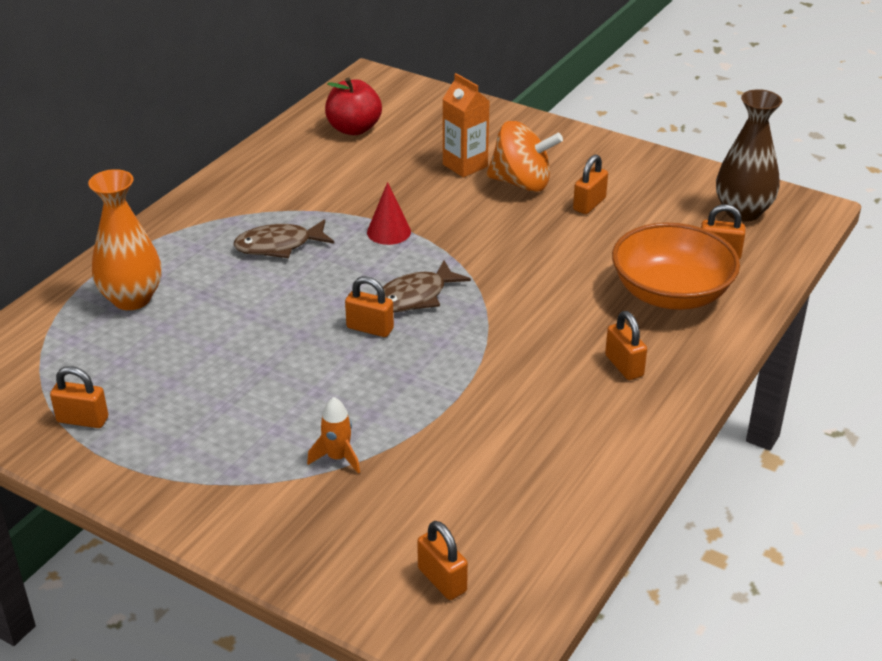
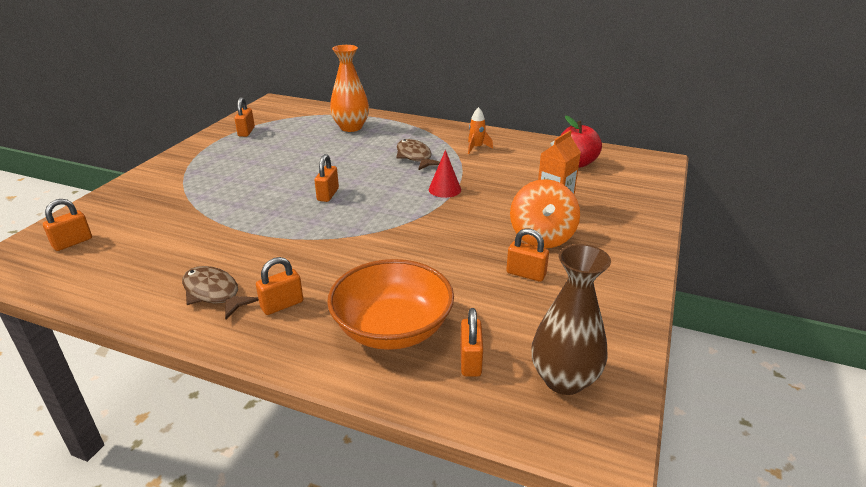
camera: 80 degrees right, 5 degrees down
(337, 458) = (198, 198): orange rocket -> orange rocket (476, 148)
(415, 296) = (366, 206): brown fish -> brown fish (214, 293)

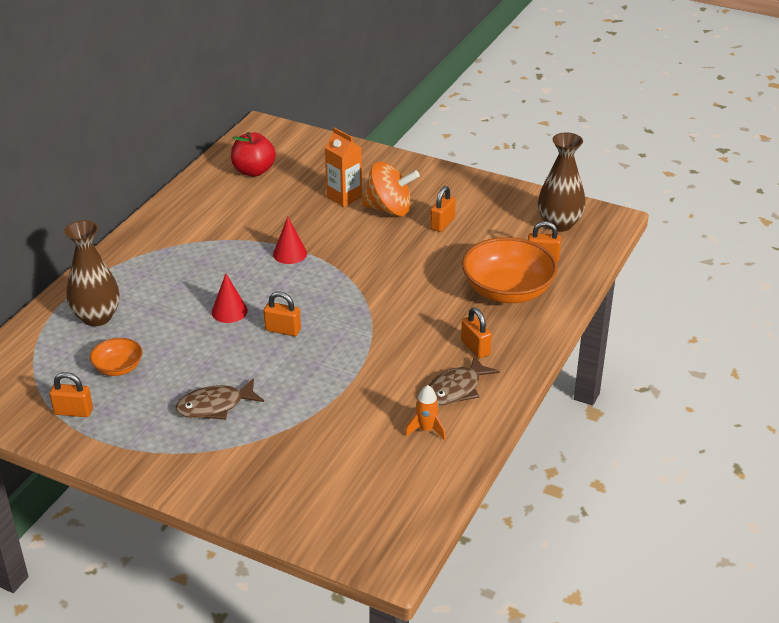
camera: 85 degrees left, 5 degrees up
(72, 242) = (353, 510): orange padlock -> none
(290, 139) = (118, 368): none -> orange bowl
(351, 127) = (97, 317): orange vase -> brown vase
(356, 171) = (229, 311): none -> red cone
(415, 157) = (205, 269): brown fish -> brown fish (215, 406)
(476, 148) = (195, 226): orange rocket -> orange rocket (426, 429)

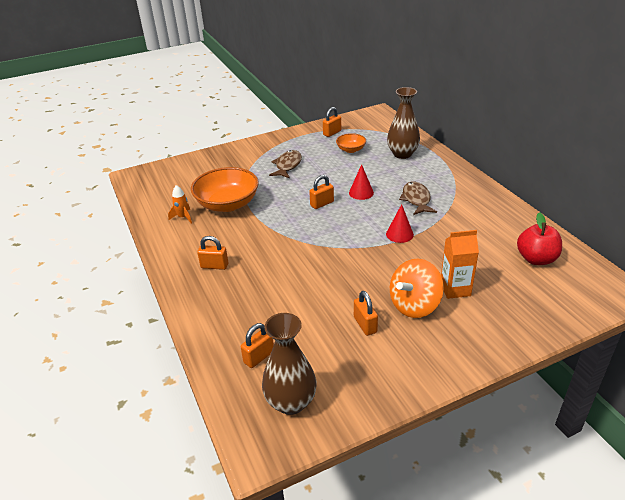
camera: 130 degrees right, 0 degrees up
(456, 389) = (194, 241): brown fish -> brown fish (416, 199)
(507, 291) = (246, 312): orange bowl -> orange bowl (227, 204)

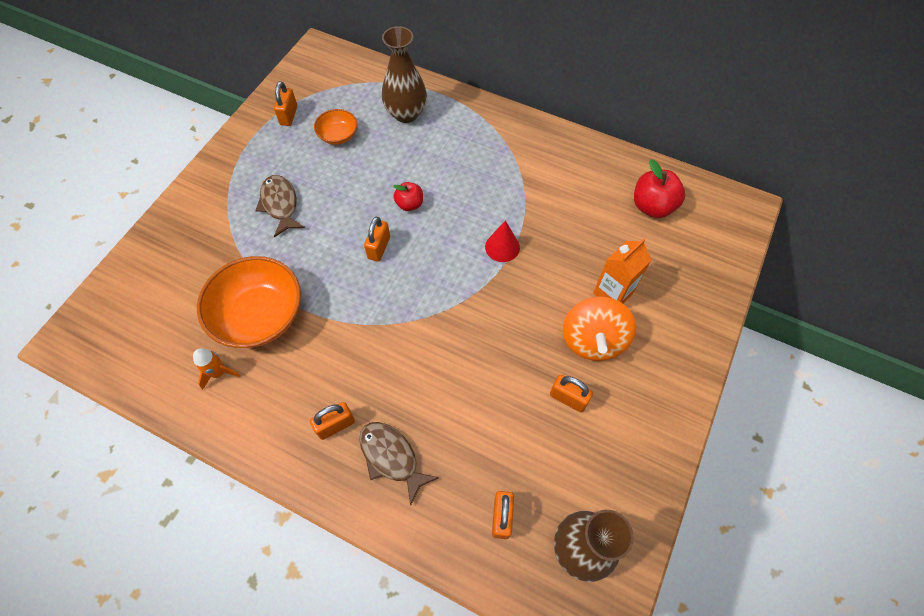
camera: 40 degrees left, 25 degrees up
(361, 192) = (409, 204): red cone -> red apple
(416, 199) = (479, 182): brown fish -> brown fish (391, 457)

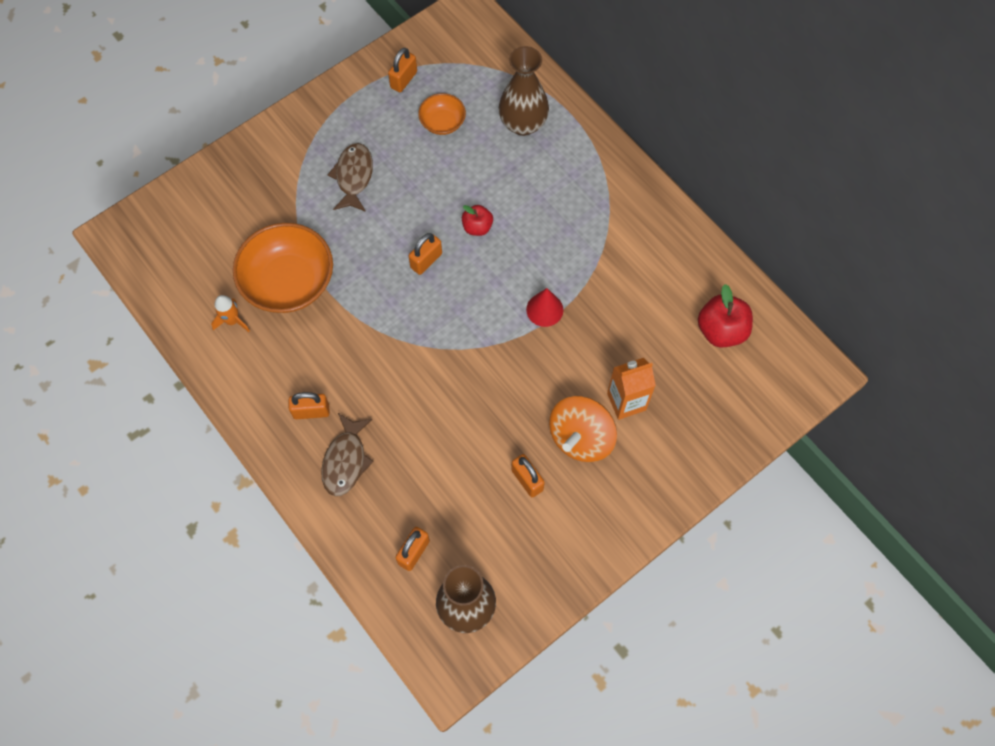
camera: 25 degrees right, 5 degrees up
(391, 457) = (346, 460): brown fish -> brown fish turned 150 degrees counterclockwise

